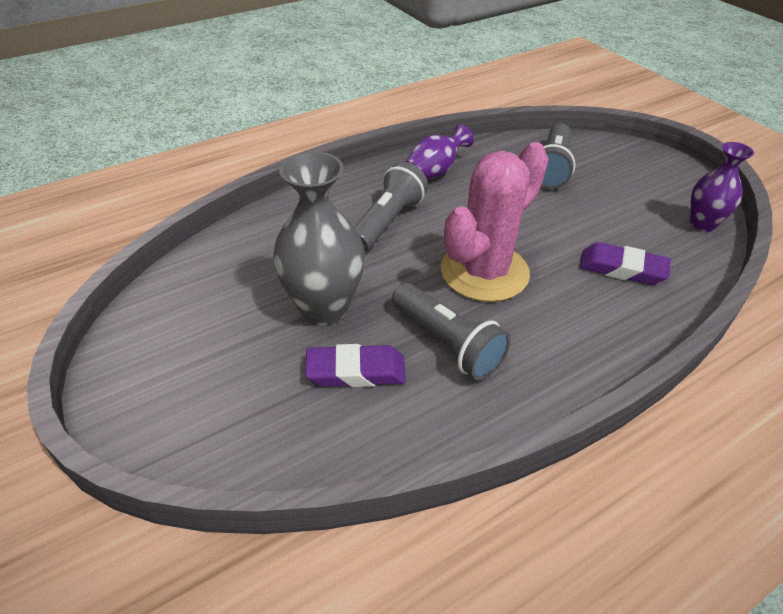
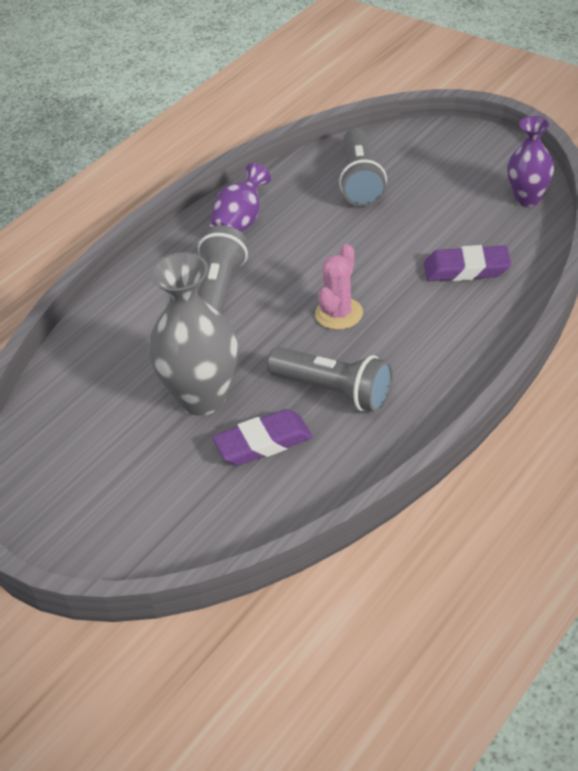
camera: 15 degrees left, 0 degrees up
(484, 272) = (339, 314): pink cactus -> pink cactus, size x0.53

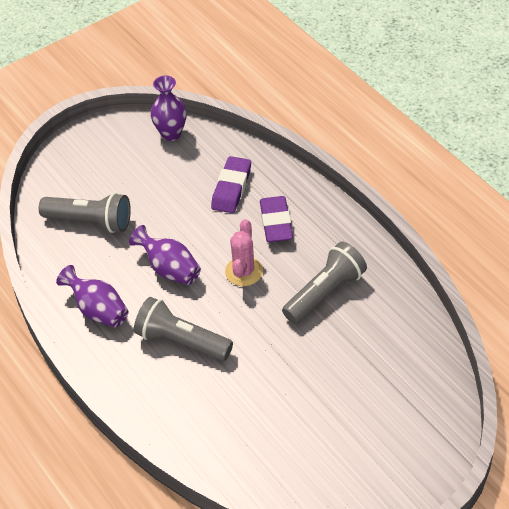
camera: 75 degrees left, 5 degrees up
(202, 398) = (298, 373): grey vase -> none
(263, 443) = (360, 345): purple eraser -> purple eraser (276, 223)
(317, 256) = (169, 269): none -> purple vase
(339, 314) = (244, 271): pink cactus -> pink cactus turned 60 degrees clockwise

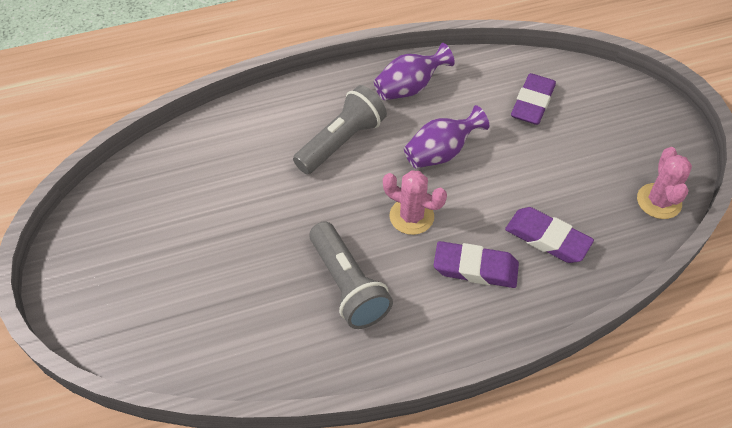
camera: 105 degrees right, 5 degrees up
(90, 221) = (532, 103): grey flashlight -> purple eraser
(171, 134) = (659, 201): purple vase -> pink cactus

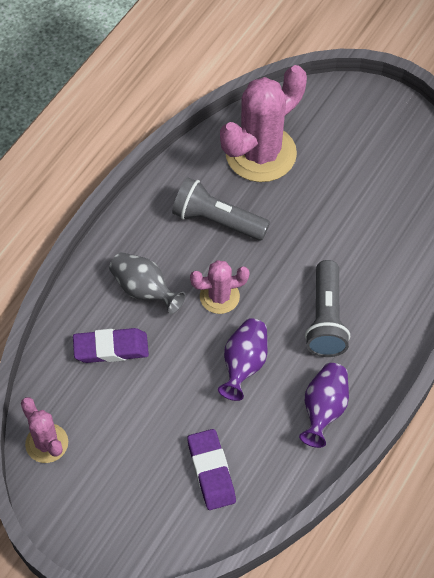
camera: 140 degrees right, 5 degrees up
(237, 323) = (260, 153): none -> pink cactus
(475, 268) = (144, 290): purple eraser -> grey vase

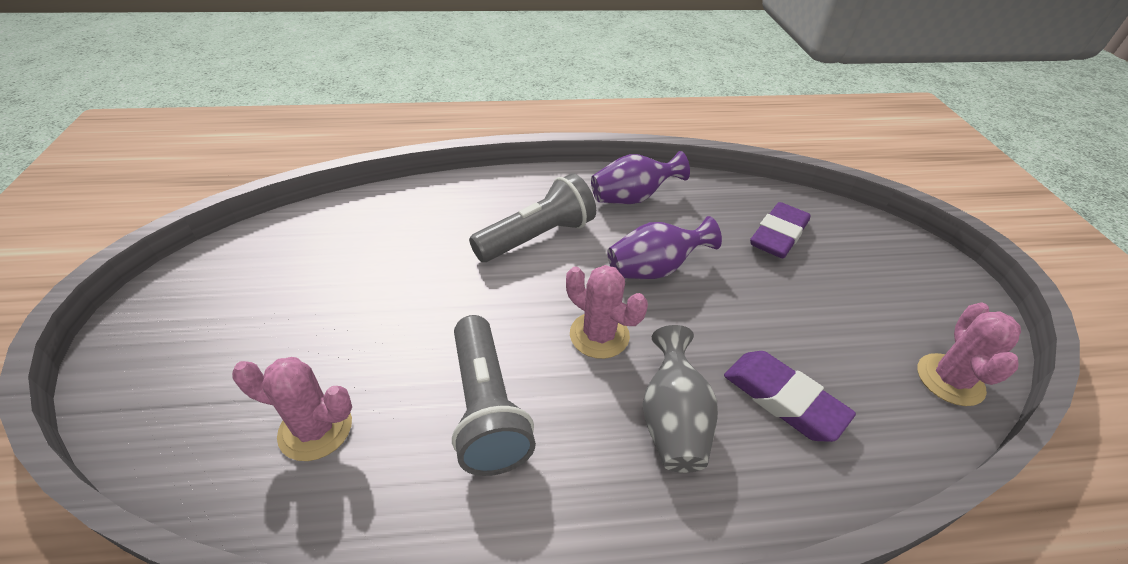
camera: 130 degrees left, 15 degrees down
(260, 153) = (315, 429): pink cactus -> pink cactus, size x0.53

